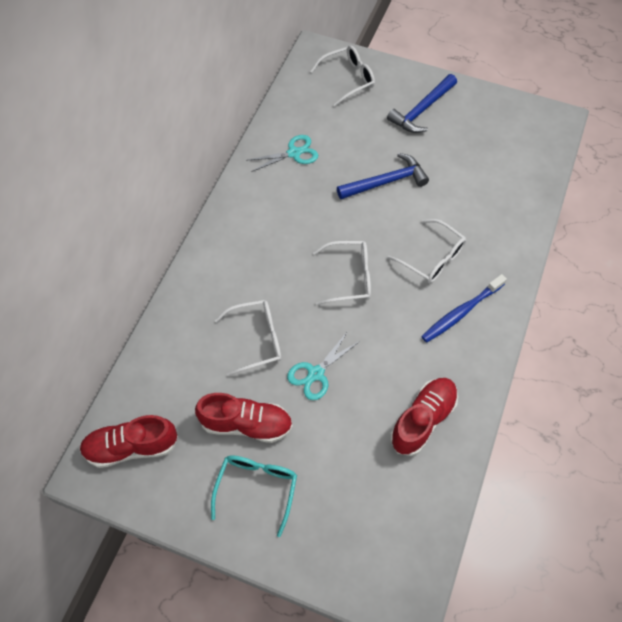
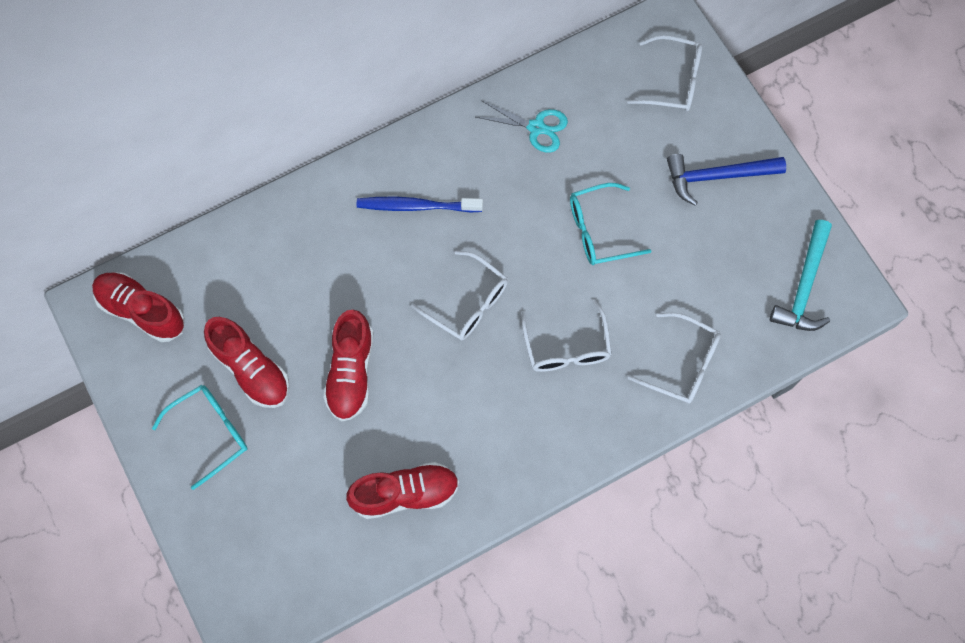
camera: 40 degrees right, 10 degrees up
(256, 340) = (328, 297): white glasses -> white glasses (682, 364)
(316, 373) = (351, 372): turquoise scissors -> red shoe
(386, 182) = (599, 230): blue hammer -> turquoise glasses
(461, 312) = (541, 423): blue toothbrush -> blue toothbrush (417, 206)
(524, 132) = (804, 286): none -> turquoise hammer

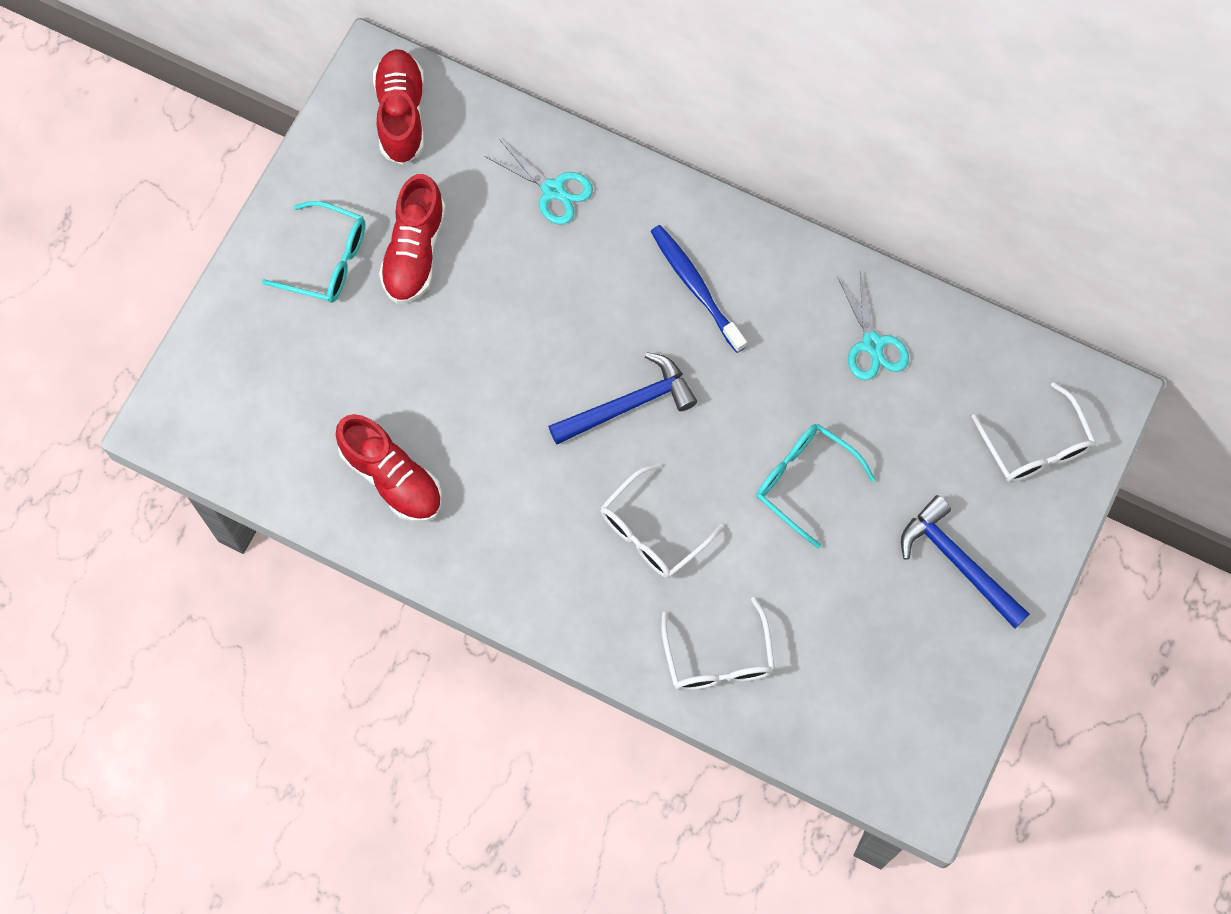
camera: 55 degrees right, 0 degrees up
(277, 249) = (553, 190): none -> turquoise scissors
(351, 372) = (477, 344): red shoe -> none
(467, 303) = (629, 405): white glasses -> blue hammer
(804, 286) = (899, 730): turquoise hammer -> none

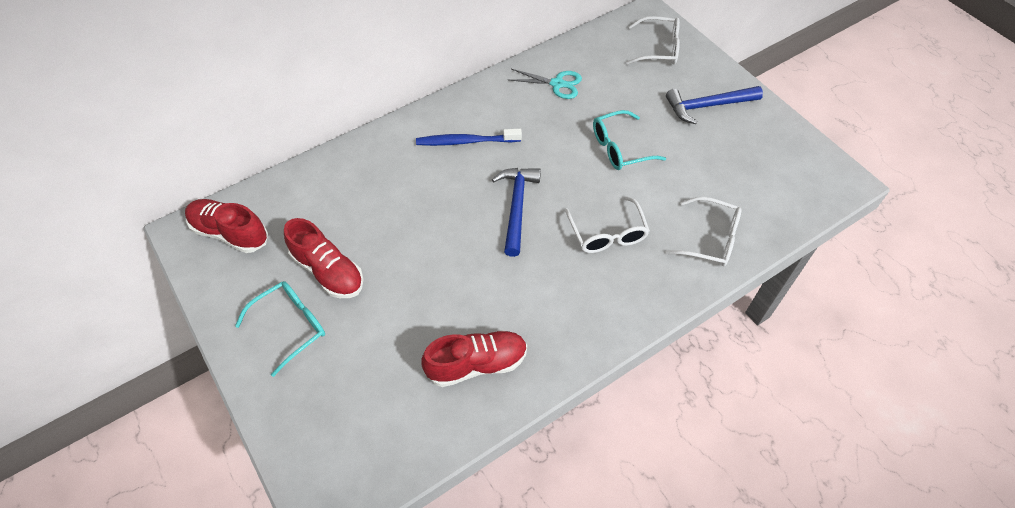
camera: 60 degrees left, 15 degrees down
(553, 190) = (350, 179): turquoise scissors -> none

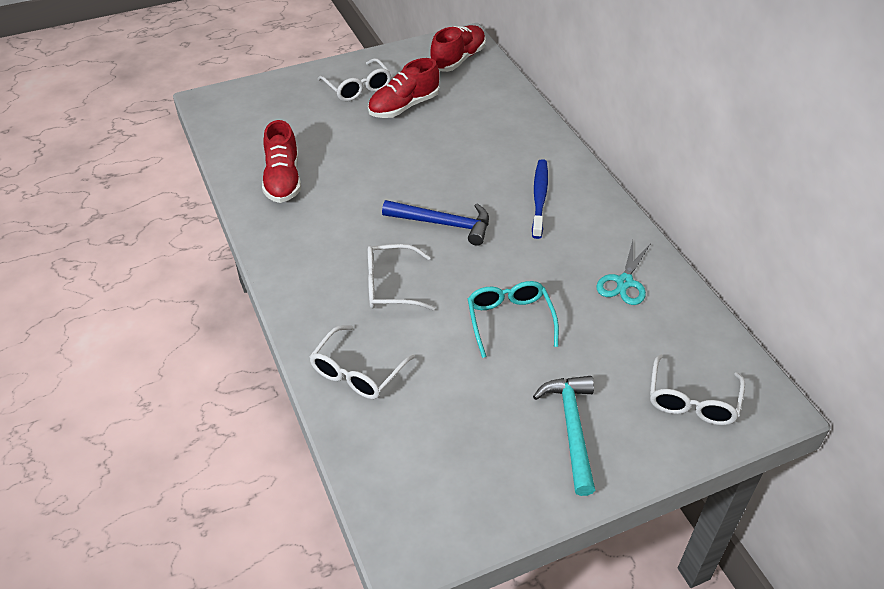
camera: 100 degrees right, 10 degrees down
(290, 326) = (358, 88): turquoise glasses -> white glasses
(707, 106) = (572, 428): blue hammer -> turquoise hammer

